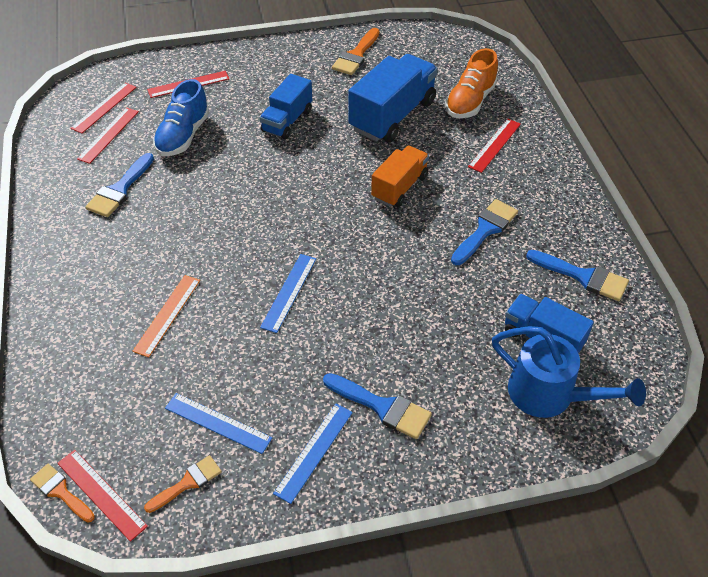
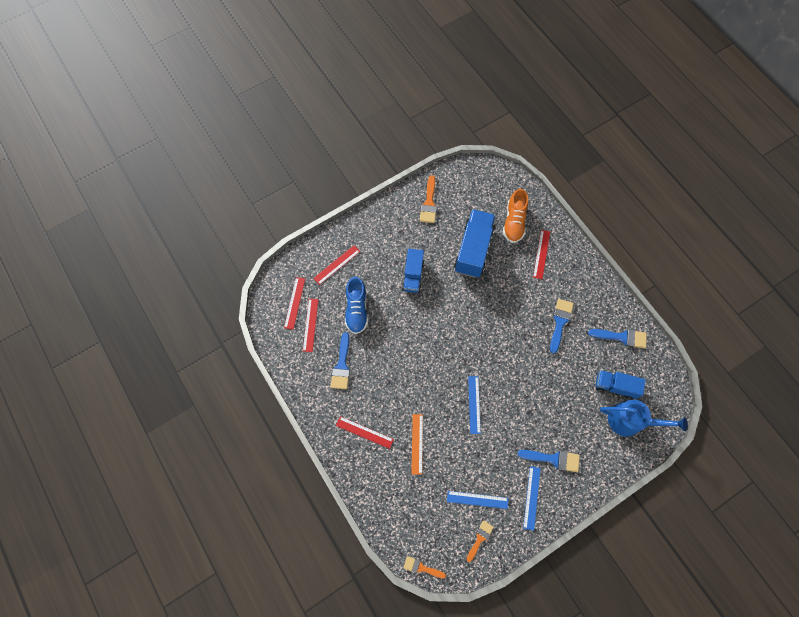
camera: 20 degrees left, 20 degrees up
(101, 494) = (442, 561): red ruler -> red ruler (364, 432)
(399, 187) = (501, 306): orange truck -> none

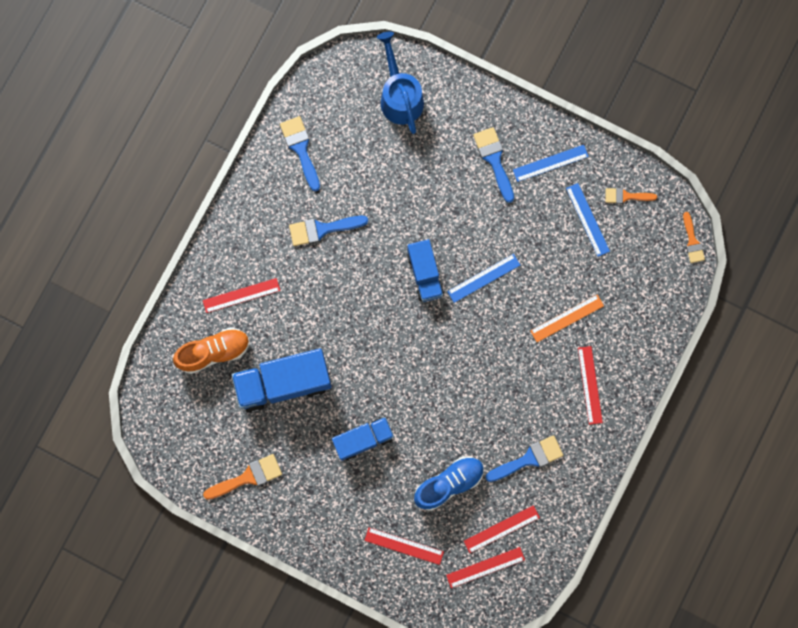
camera: 120 degrees left, 10 degrees up
(615, 386) = (368, 130): blue truck -> blue truck (425, 274)

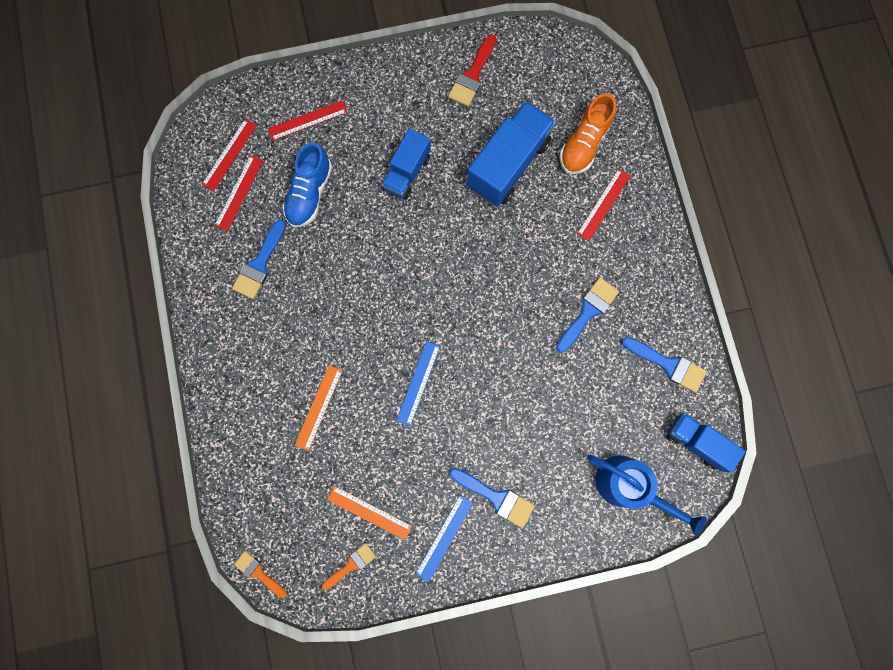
camera: 140 degrees right, 0 degrees up
(248, 477) = (472, 75): orange brush -> red brush
(425, 274) = (470, 344): blue truck -> blue truck (696, 441)
(587, 219) = (369, 512): blue ruler -> orange ruler
(590, 385) = (254, 366): red ruler -> none

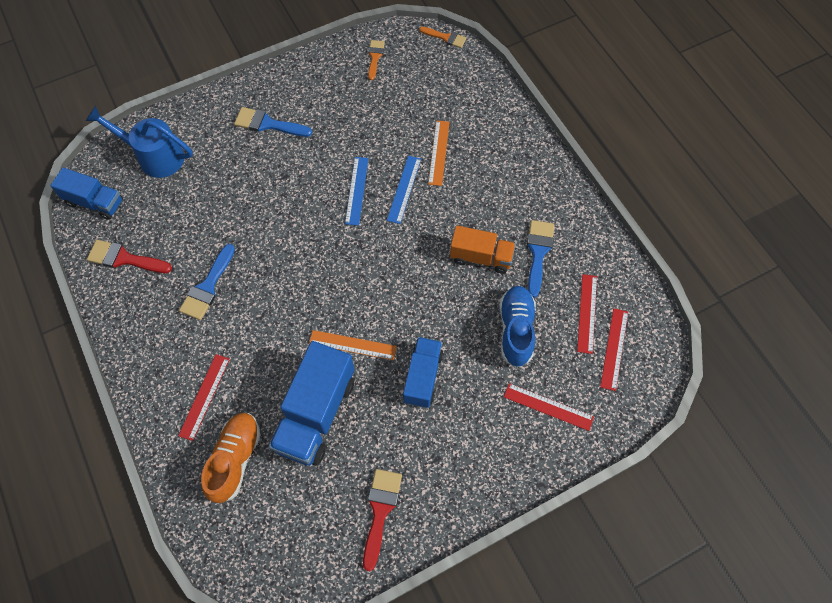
camera: 165 degrees right, 15 degrees down
(307, 120) = (548, 406): red ruler -> red ruler turned 60 degrees clockwise
(316, 274) = (481, 257): none -> orange truck
(351, 564) = (375, 57): orange brush -> orange brush turned 150 degrees clockwise
(369, 512) = (371, 92): orange ruler -> orange ruler (352, 345)
(444, 538) = (305, 89): blue ruler -> blue ruler (404, 189)
(668, 364) = (124, 258): blue brush -> red brush

